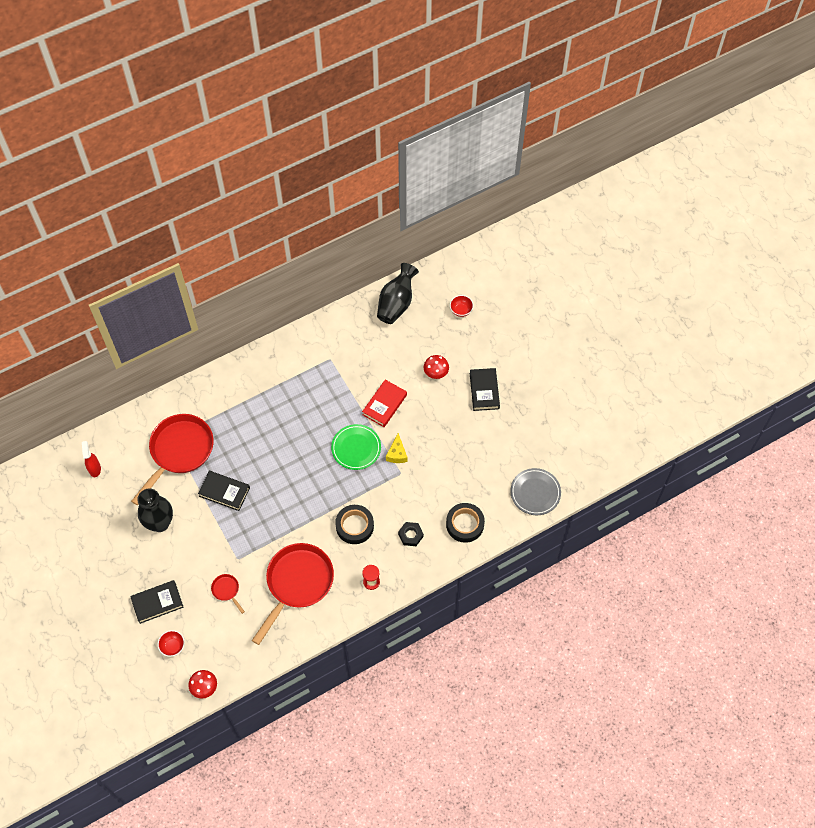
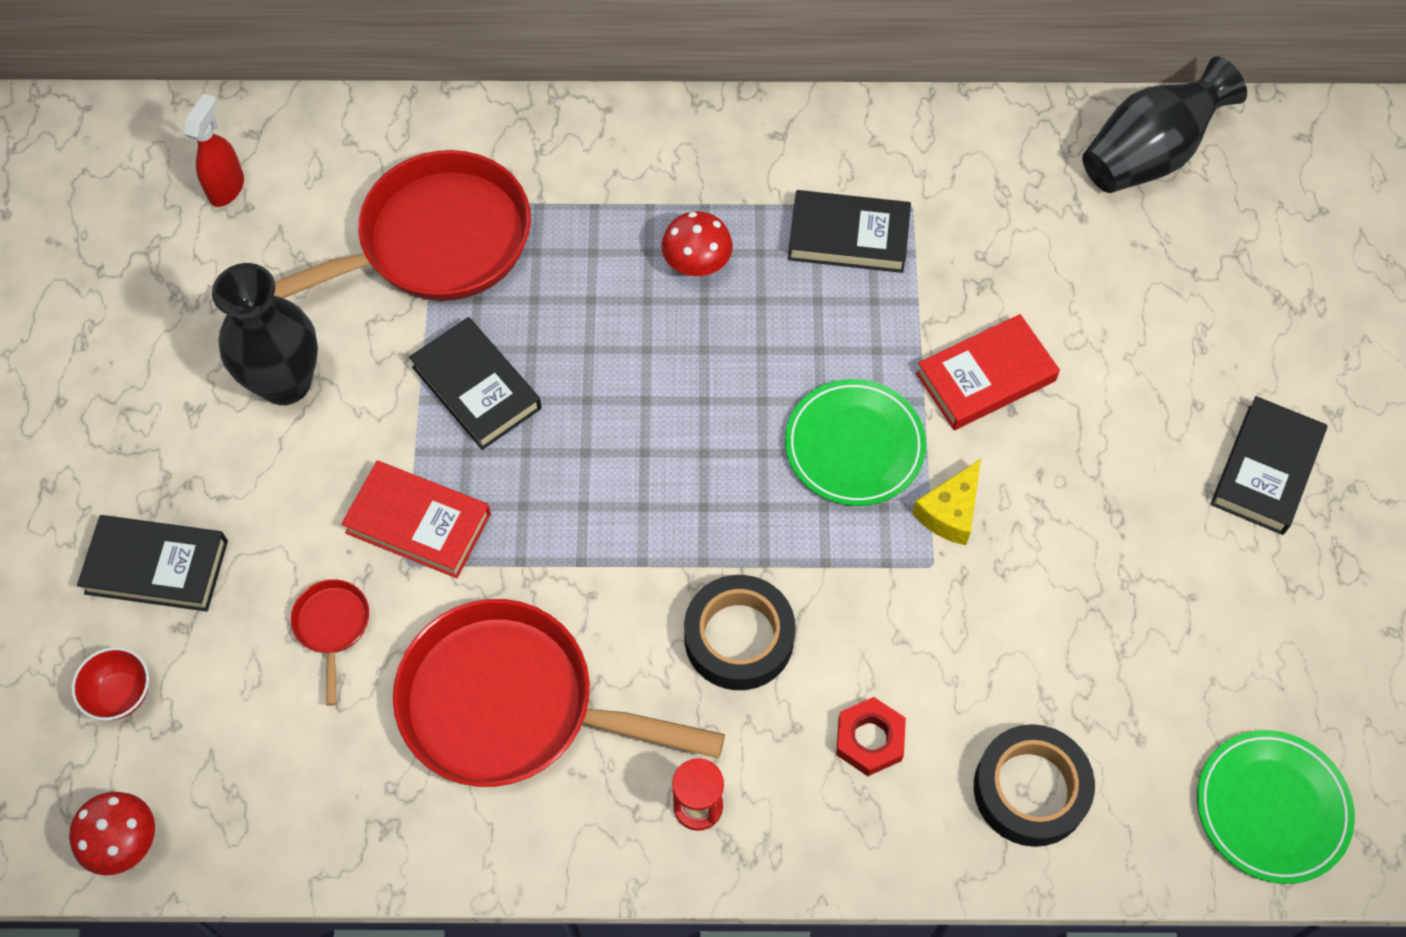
camera: 30 degrees right, 0 degrees up
(233, 544) = (418, 523): none -> red book
(297, 583) = (511, 705): red pan -> red pan turned 135 degrees counterclockwise
(315, 380) = (848, 237): none -> black book
(410, 535) = (870, 739): black nut -> red nut
(436, 373) = (1160, 364): red mushroom -> red mushroom (697, 264)
(461, 310) = (1306, 246): red bowl -> none
(535, 493) = (1272, 808): grey plate -> green plate

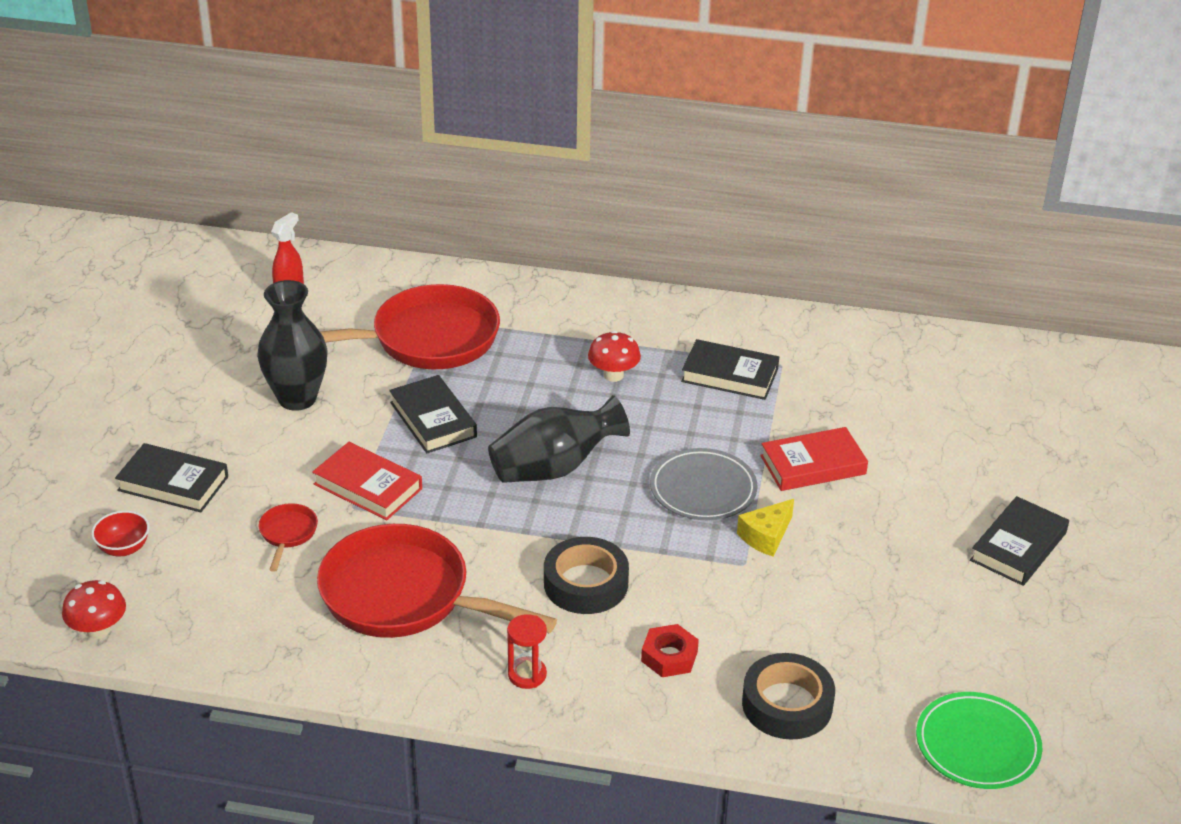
camera: 10 degrees right, 25 degrees down
(854, 446) = (703, 489): green plate -> grey plate
(1149, 155) = (968, 360): black vase -> black vase (554, 468)

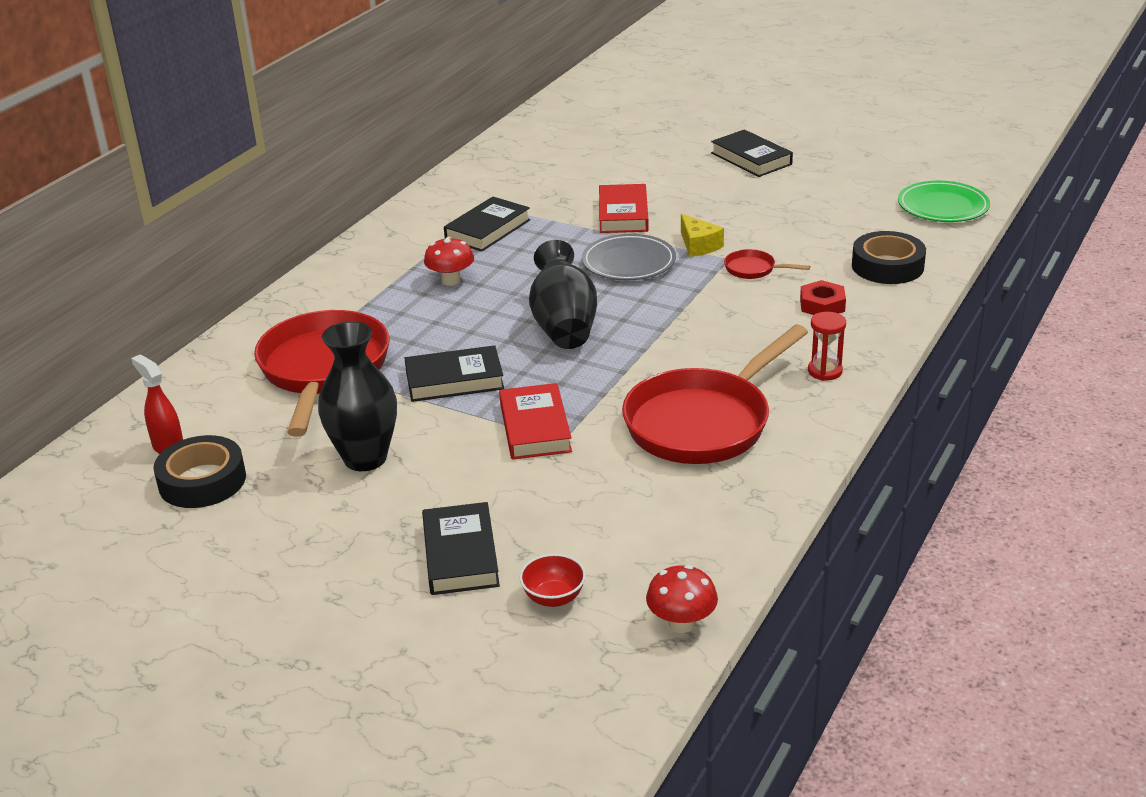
camera: 70 degrees left, 5 degrees down
(173, 483) = (461, 555): black book -> black book turned 45 degrees counterclockwise
(287, 534) = (583, 482): red pan -> red pan (753, 269)
(368, 486) = (535, 427): red book -> red book turned 60 degrees counterclockwise
(585, 583) = (722, 330): black tape -> black tape (202, 481)

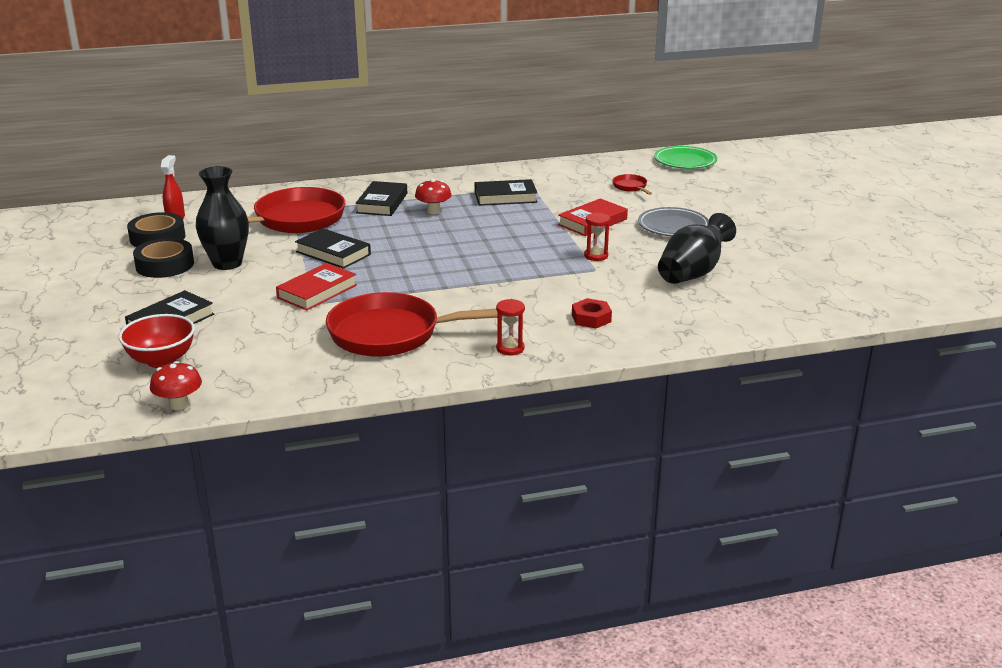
camera: 45 degrees right, 5 degrees down
(554, 598) = (161, 360): red bowl -> red bowl, size x1.62
(564, 325) = (435, 257): black vase -> black vase (693, 273)
(628, 262) = (538, 245): grey plate -> grey plate (673, 226)
(698, 245) = (596, 256): yellow cheese -> red hourglass
(751, 159) = (740, 228): black book -> black book (382, 203)
(753, 269) = (597, 282): red pan -> red pan (631, 187)
(887, 266) = (682, 321): black tape -> black tape (165, 265)
(943, 207) = (805, 309): green plate -> green plate (685, 161)

